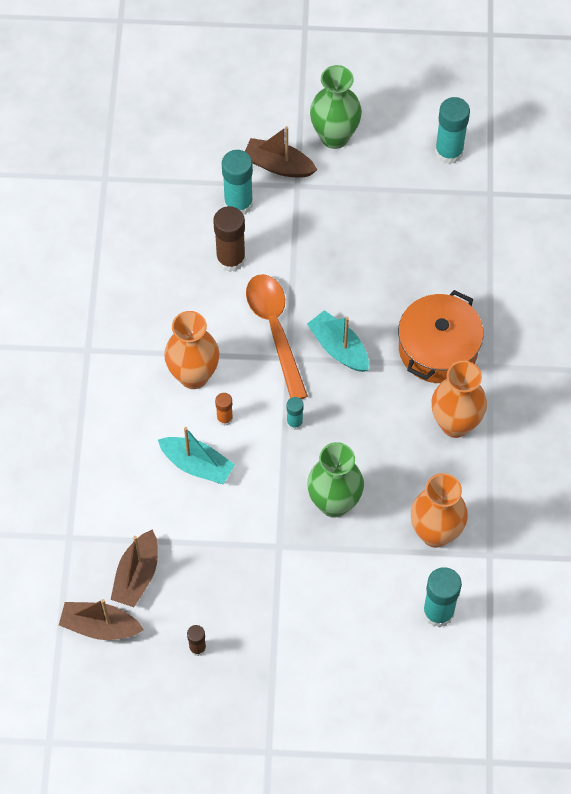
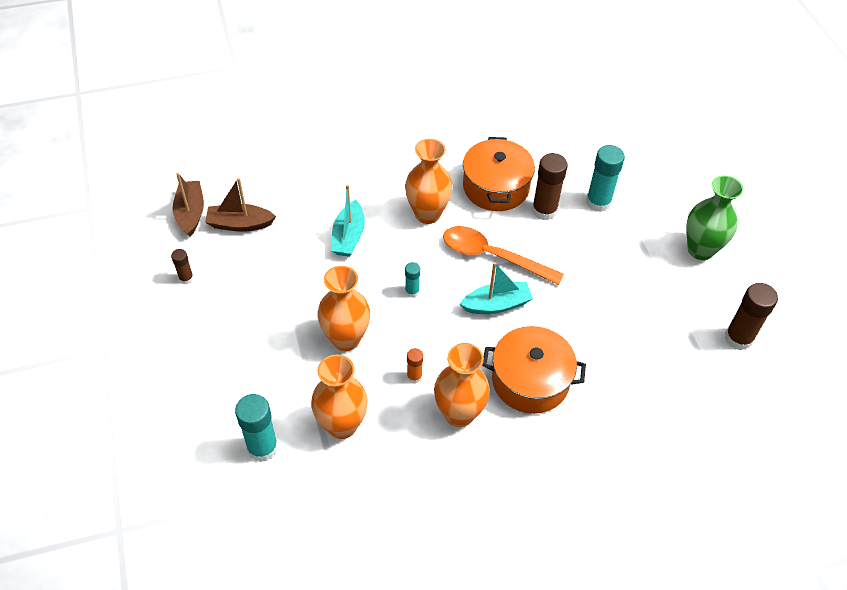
camera: 70 degrees right, 10 degrees down
(180, 295) = (496, 187): none -> orange pot
(224, 418) = (397, 243): orange glue stick -> orange glue stick (414, 376)
(275, 330) = (493, 256): orange spoon -> orange spoon turned 120 degrees counterclockwise
(278, 165) = (649, 219): brown boat -> none
(334, 503) = (346, 339): green vase -> orange vase
(339, 348) = (496, 304): turquoise boat -> turquoise boat turned 45 degrees clockwise
(449, 152) = (738, 338): turquoise glue stick -> brown glue stick

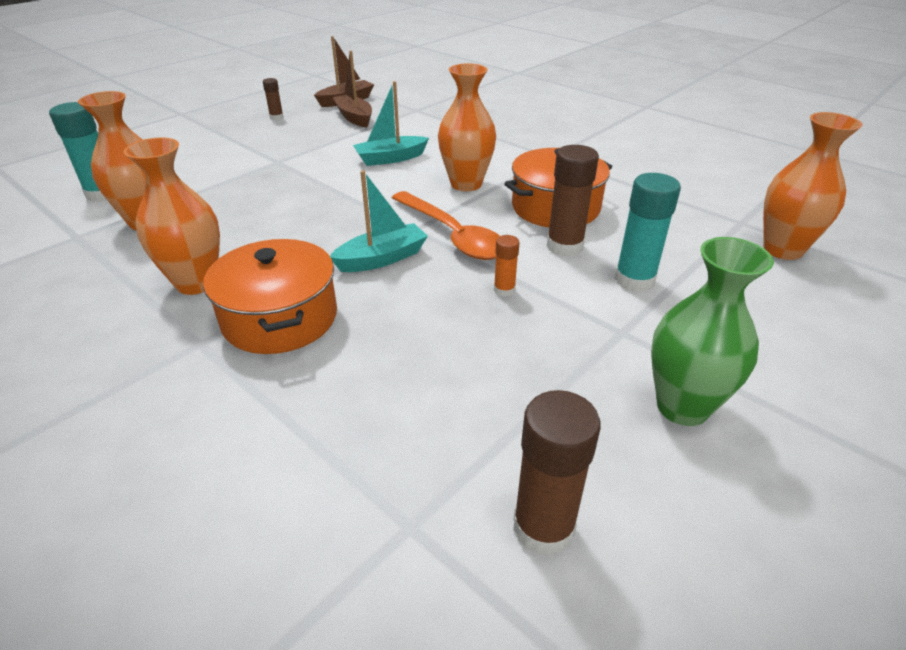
camera: 60 degrees right, 15 degrees down
(346, 339) = (261, 193): orange vase -> orange vase (782, 250)
(412, 291) = (353, 206): turquoise glue stick -> none
(414, 376) = (235, 240): orange glue stick -> orange glue stick (504, 290)
(493, 256) = (452, 235): orange spoon -> orange spoon turned 150 degrees clockwise
(496, 304) = (382, 258): turquoise boat -> turquoise boat turned 75 degrees counterclockwise

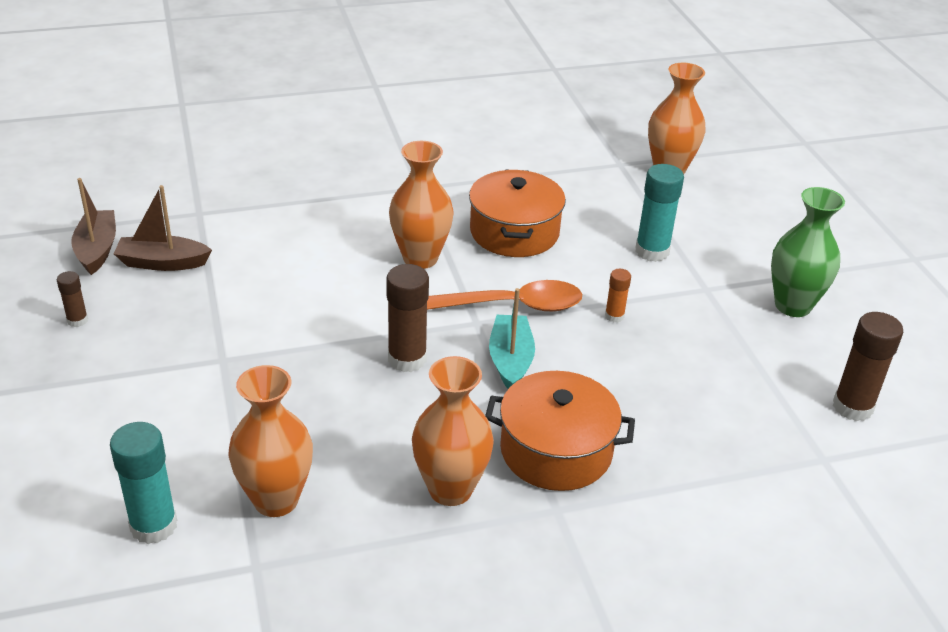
camera: 60 degrees left, 0 degrees up
(390, 158) = (310, 280): turquoise boat -> none
(564, 246) = (579, 258): brown glue stick -> brown glue stick (407, 359)

